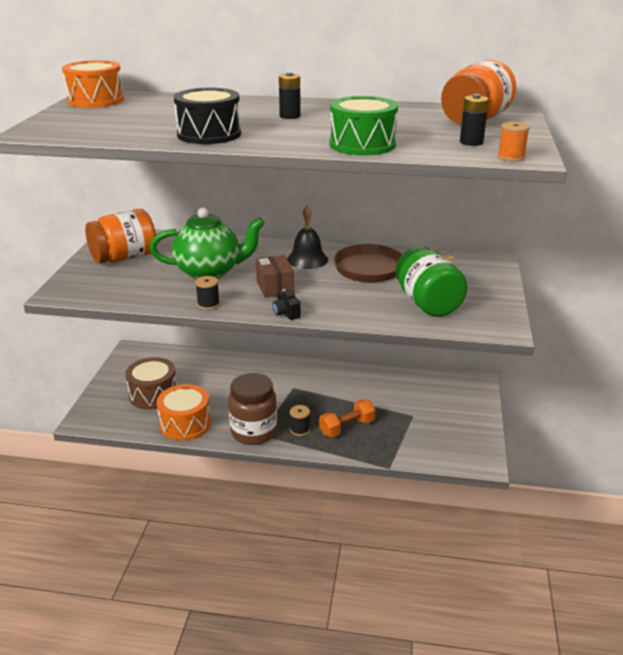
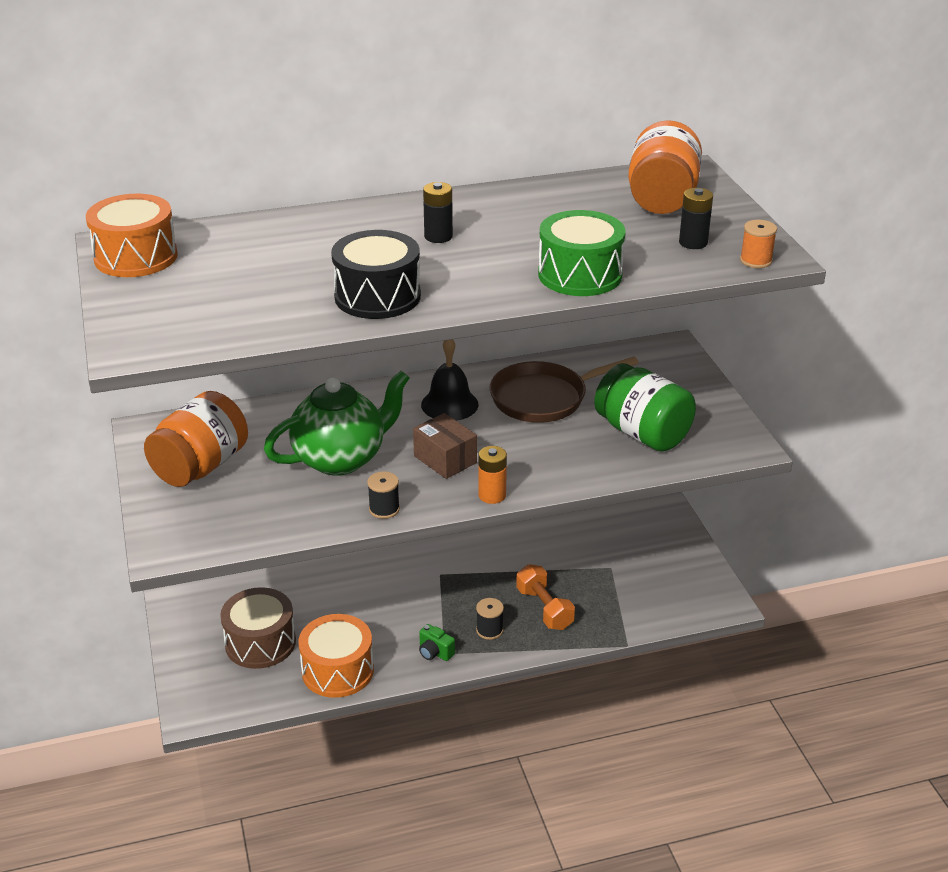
camera: 25 degrees left, 5 degrees up
(254, 432) = (435, 652): brown jar -> green camera
(286, 313) = (492, 495): black camera -> orange battery
(347, 427) = (544, 609): orange dumbbell -> orange dumbbell turned 60 degrees counterclockwise

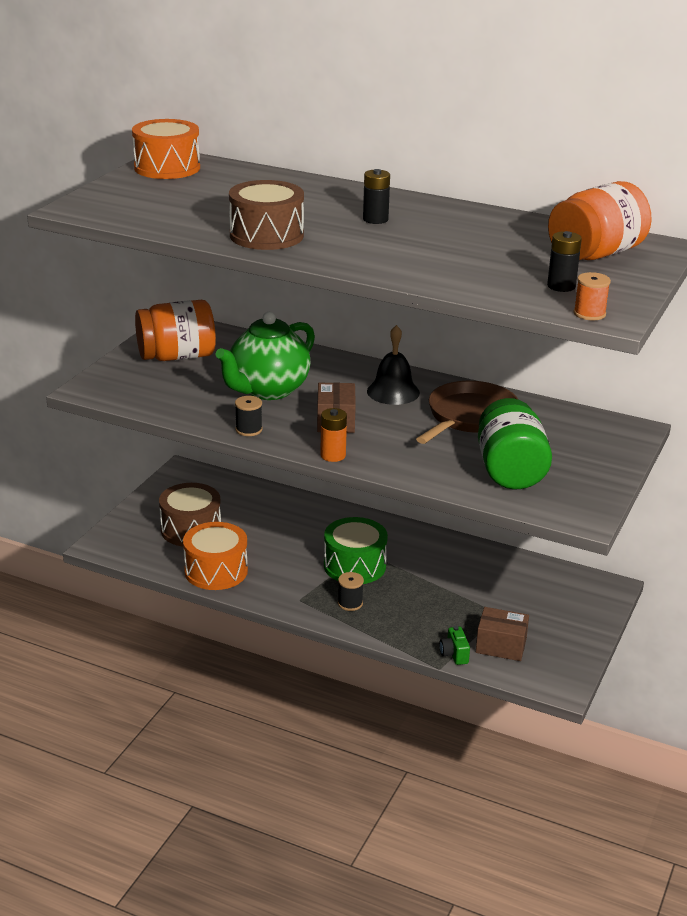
camera: 40 degrees right, 5 degrees down
(341, 459) = (267, 390): green teapot -> green teapot turned 120 degrees clockwise
(377, 296) = (266, 235): black drum -> brown drum
(435, 652) = (293, 595): green camera -> green camera (454, 654)
(543, 398) = (469, 417): brown pan -> brown pan turned 105 degrees clockwise
(544, 609) = (409, 612): orange dumbbell -> none
(580, 275) = (429, 273): green drum -> green drum (354, 566)
(645, 596) = (501, 646): none -> brown box

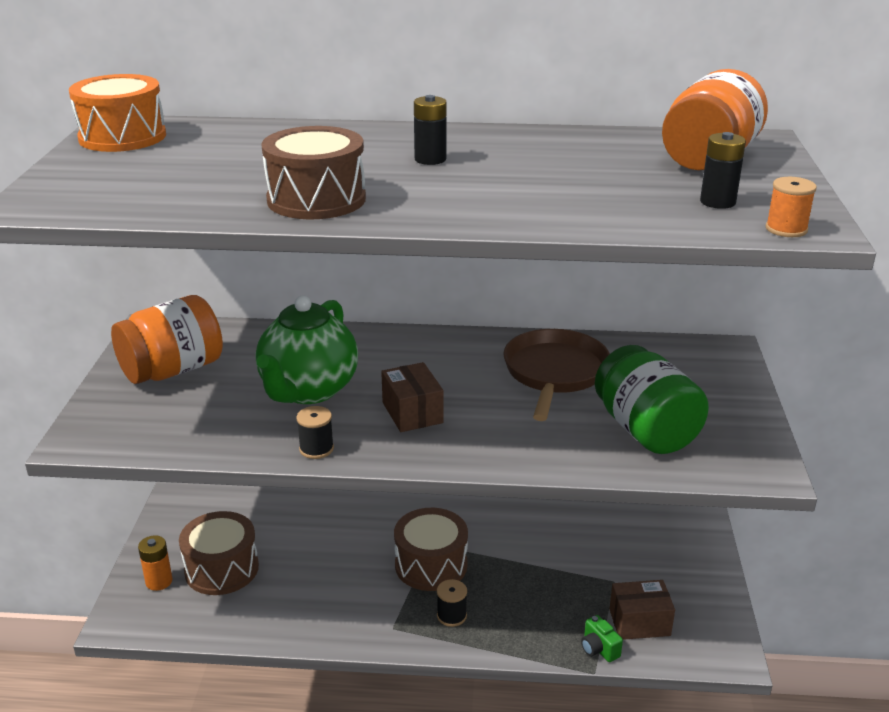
camera: 20 degrees left, 0 degrees up
(216, 571) = (277, 617): orange drum -> none
(333, 455) = (438, 459): orange battery -> orange battery (159, 581)
(354, 566) = (431, 565): green drum -> brown drum
(393, 392) = (452, 361): black bell -> none

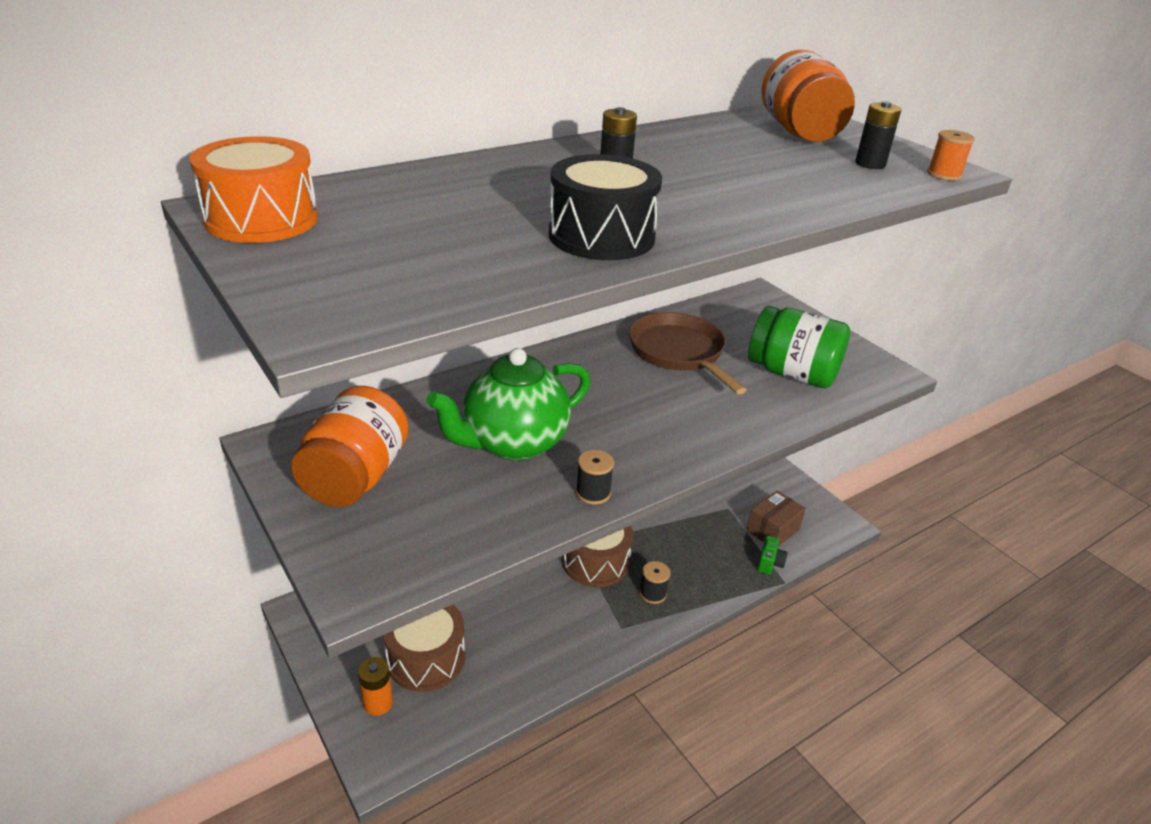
camera: 40 degrees left, 5 degrees up
(308, 390) = (513, 443): green teapot -> green teapot turned 75 degrees clockwise
(316, 199) = (601, 236): brown drum -> black drum
(412, 413) = (623, 427): brown box -> none
(599, 649) = (769, 563): green camera -> green camera turned 90 degrees counterclockwise

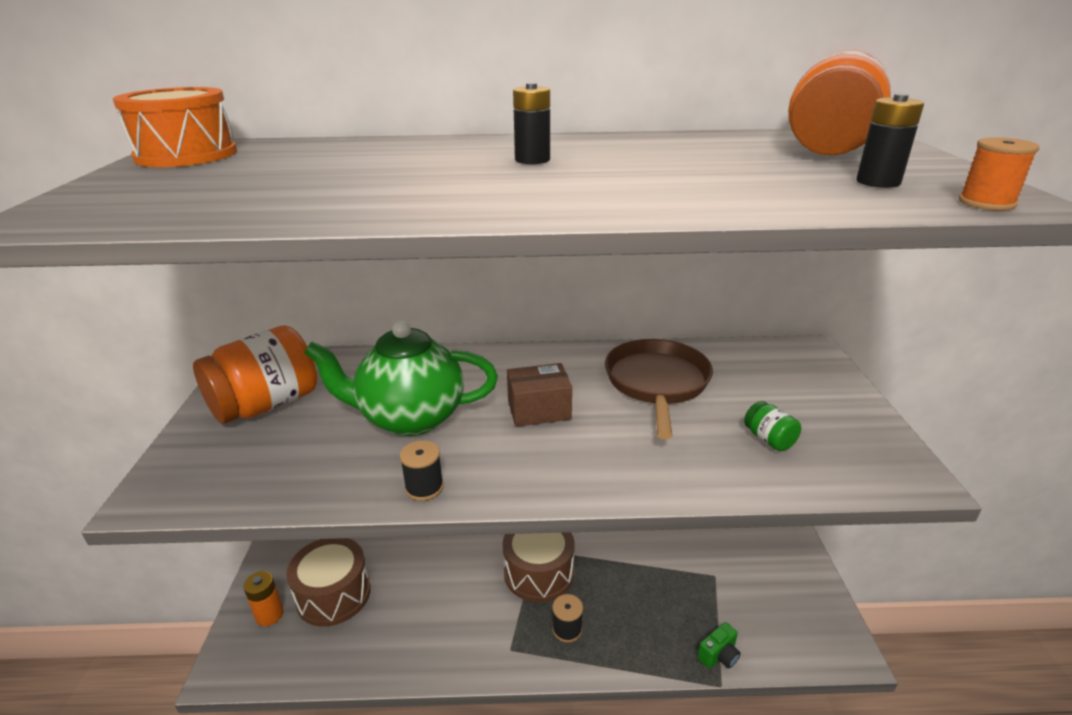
camera: 35 degrees right, 5 degrees down
(601, 236) = (408, 199): black drum -> none
(772, 530) = (750, 620): brown box -> brown box (539, 410)
(792, 374) = (769, 439): green jar -> green jar, size x0.44

